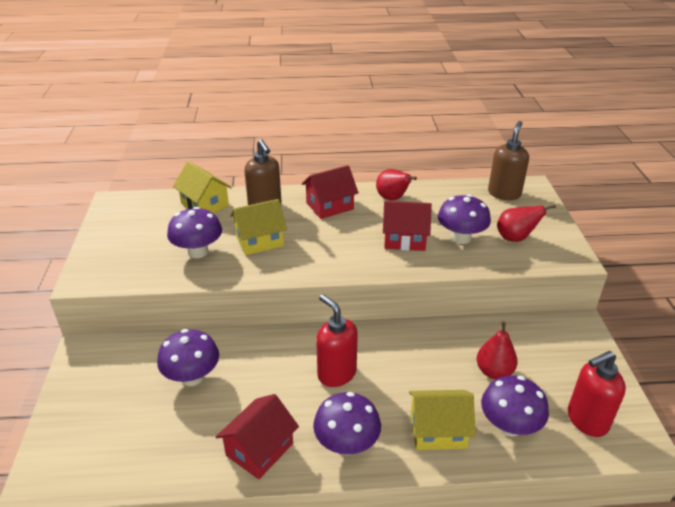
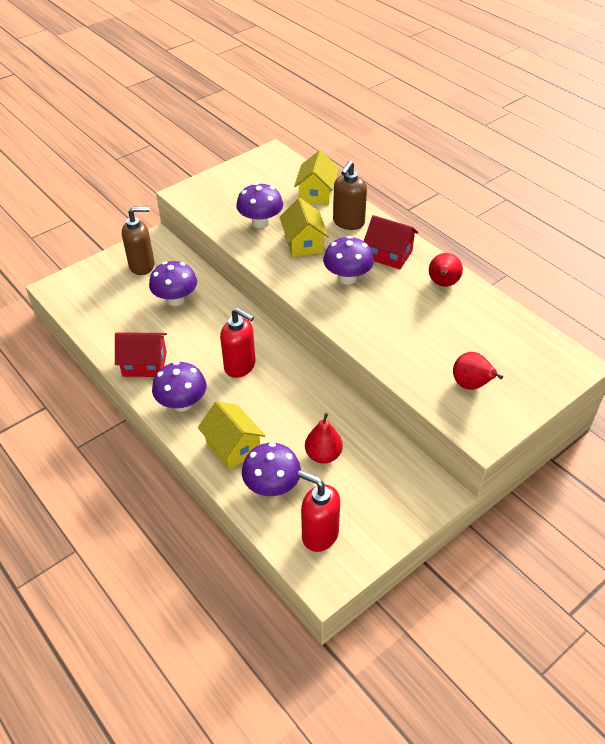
camera: 55 degrees right, 10 degrees up
(259, 241) = (304, 243): yellow house -> yellow house turned 45 degrees clockwise
(336, 373) = (240, 366): red soap dispenser -> red soap dispenser turned 105 degrees clockwise
(404, 239) = (391, 317): red house -> none
(461, 238) = (431, 350): purple mushroom -> purple mushroom (347, 278)
(504, 193) = (539, 350): brown soap dispenser -> brown soap dispenser (142, 266)

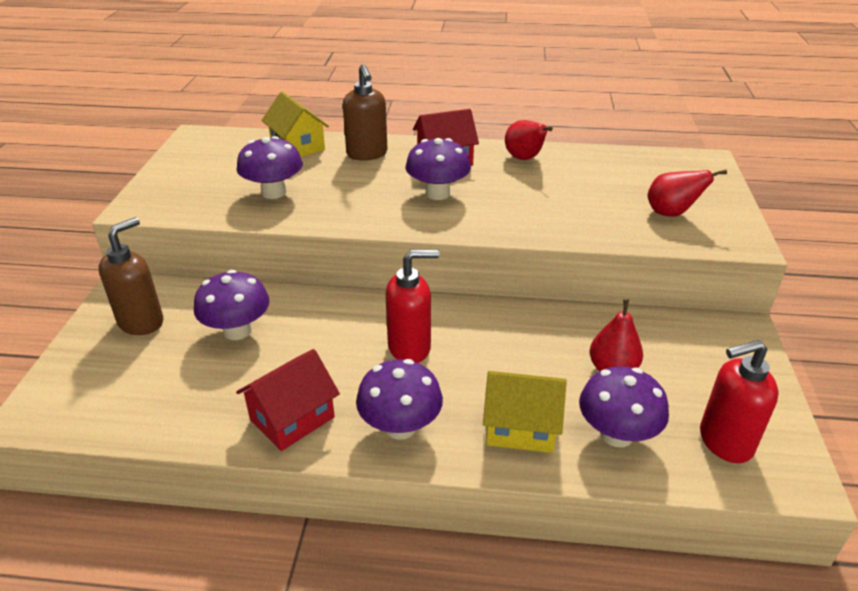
camera: 45 degrees left, 10 degrees down
(304, 243) = (349, 188): yellow house -> none

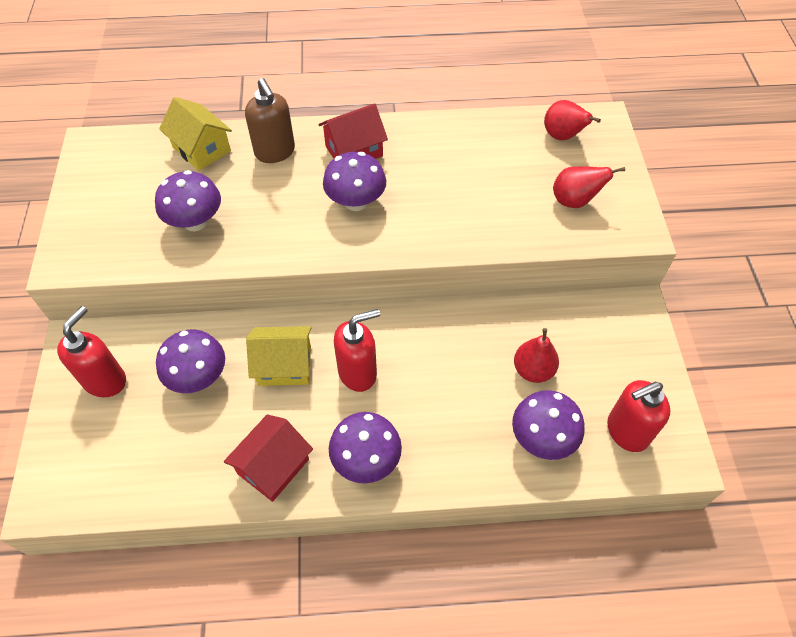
camera: 10 degrees left, 20 degrees up
(141, 322) = (105, 380): brown soap dispenser -> red soap dispenser
(520, 427) = (465, 444): yellow house -> yellow house (284, 365)
(524, 158) = (431, 139): red pear -> red pear (562, 136)

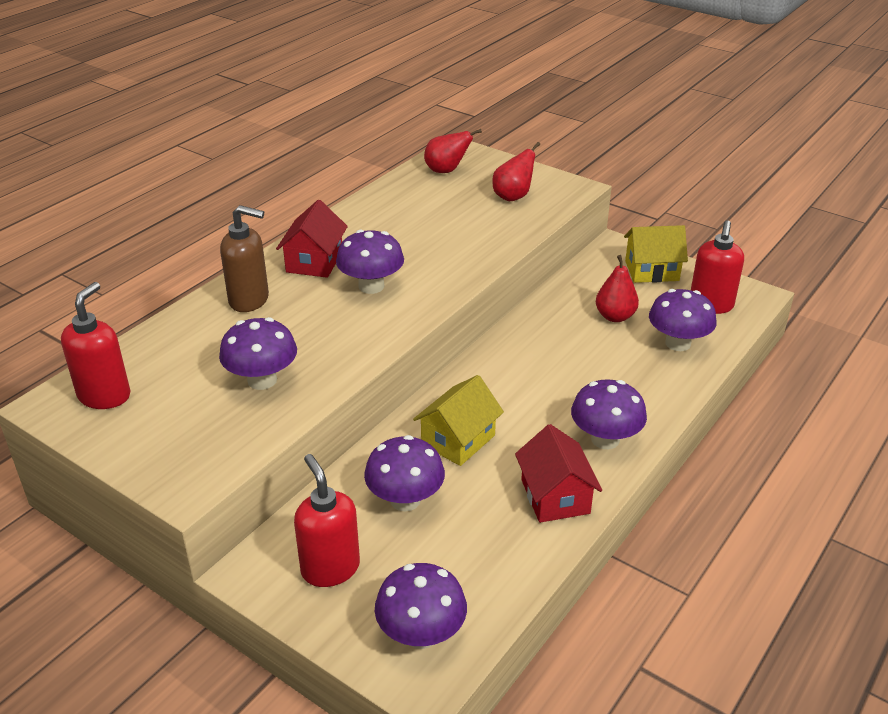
camera: 50 degrees left, 20 degrees down
(82, 471) = (421, 634): none -> purple mushroom
(201, 149) = (177, 338): yellow house -> yellow house (651, 271)
(358, 372) = (515, 402): red soap dispenser -> red soap dispenser (105, 396)

